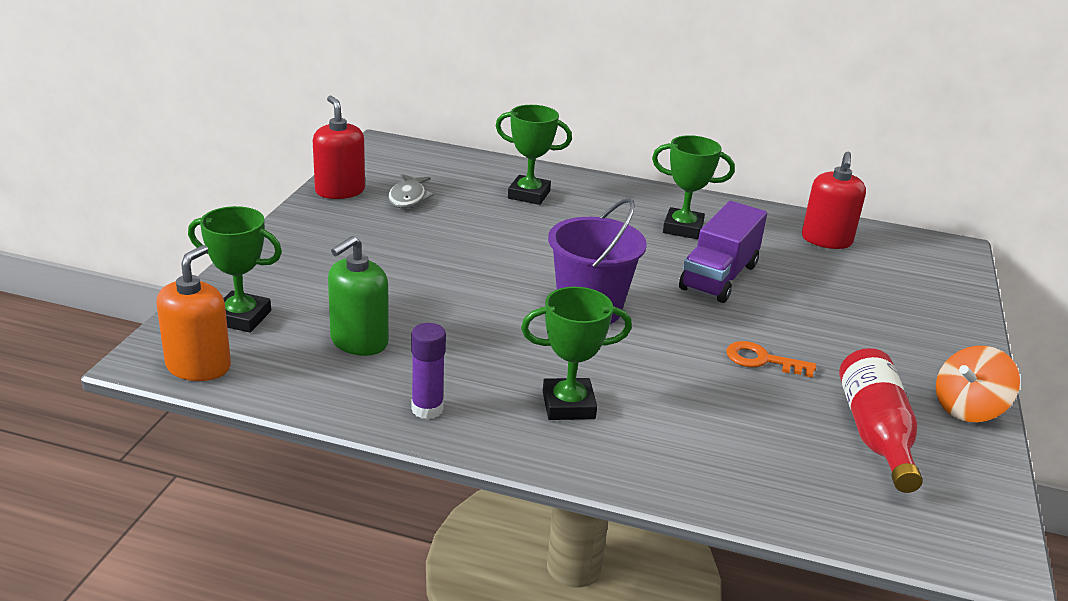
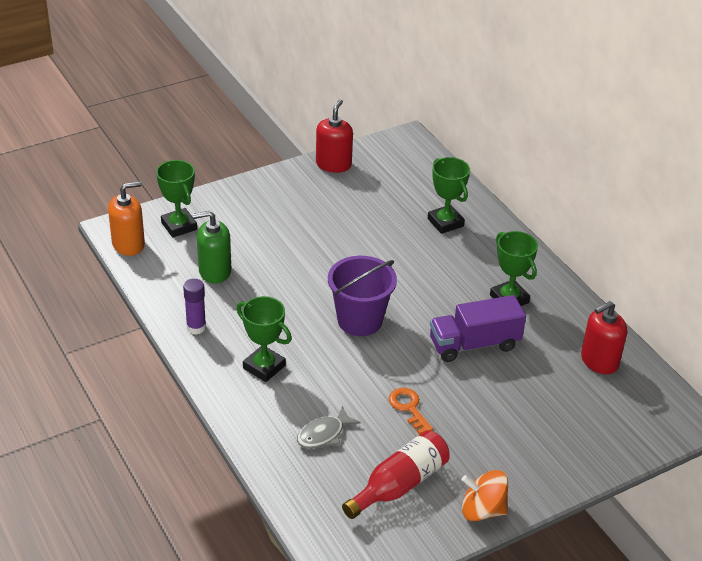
camera: 45 degrees right, 10 degrees up
(408, 198) = (366, 189): grey fish -> grey fish (323, 434)

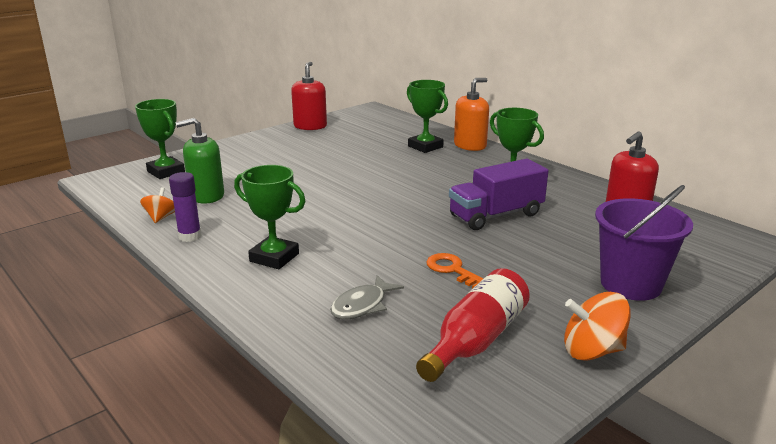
camera: 10 degrees left, 15 degrees down
(128, 244) = (111, 188): orange soap dispenser -> orange soap dispenser (470, 145)
(172, 297) = (161, 217): none -> orange spinning top
(360, 320) = (370, 212): purple bucket -> purple bucket (631, 284)

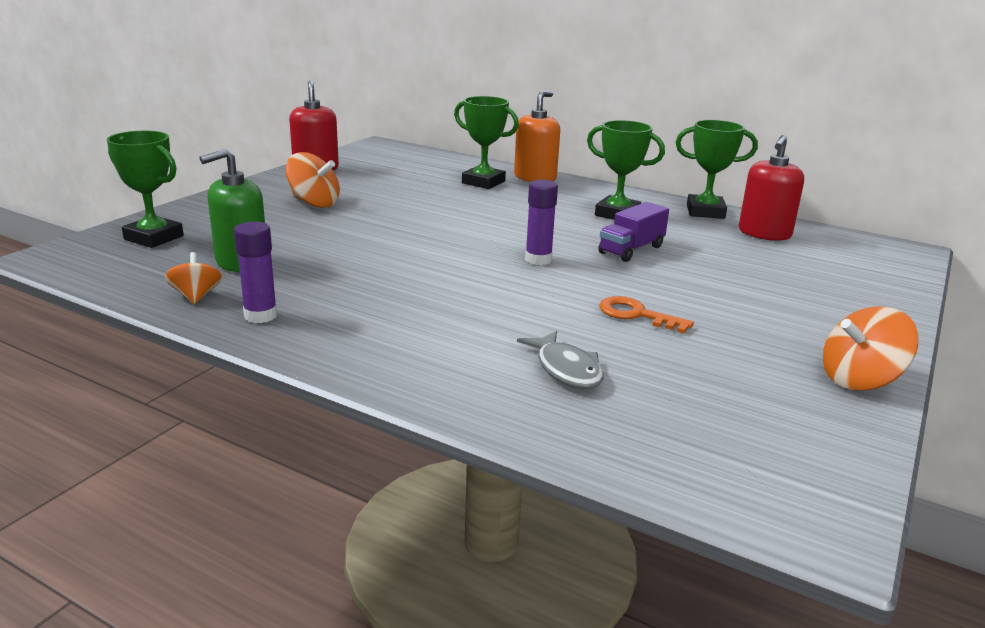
camera: 20 degrees left, 0 degrees up
(274, 257) = (403, 328): green trophy -> green trophy (705, 212)
(288, 154) = (314, 203): none -> orange spinning top
(362, 305) = (566, 369): grey fish -> grey fish turned 45 degrees counterclockwise
(414, 216) = (538, 259): none -> purple glue stick
(475, 340) = (731, 389): red bottle -> none
(496, 215) = (631, 250): purple truck -> purple truck, size x0.67
(631, 284) = (834, 305): purple bucket -> none

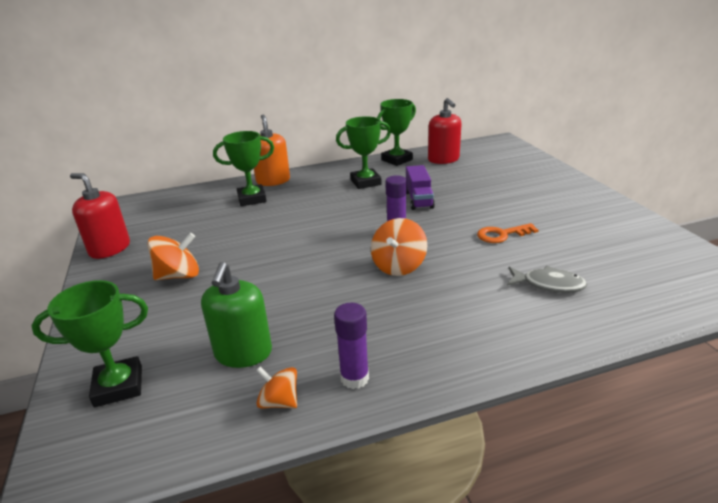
camera: 45 degrees left, 5 degrees up
(860, 380) = (620, 212): orange spinning top -> orange spinning top (398, 266)

